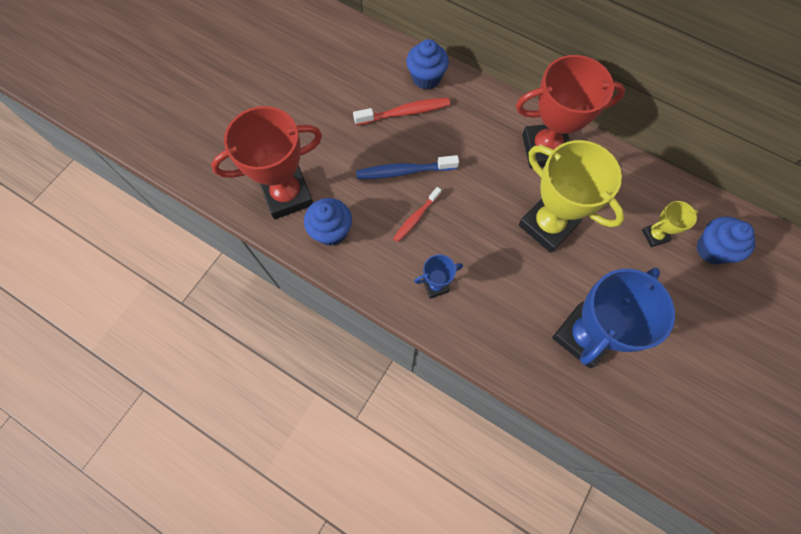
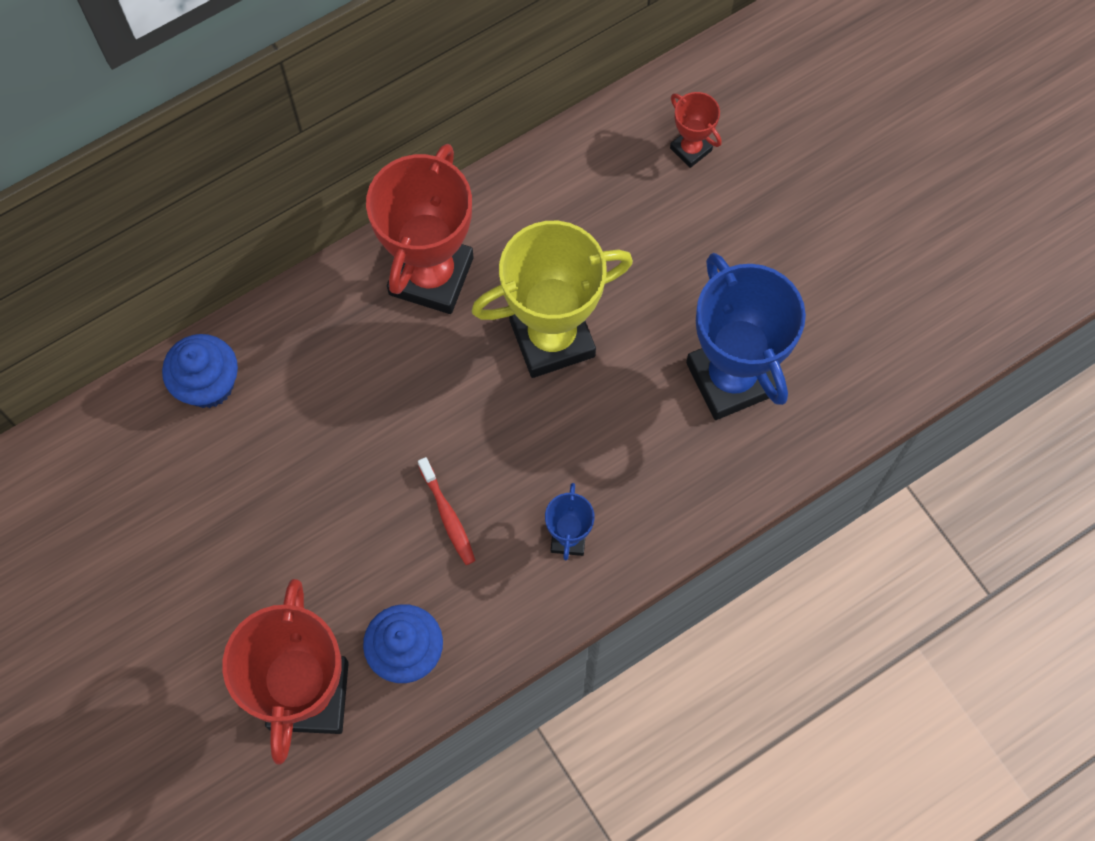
camera: 65 degrees left, 0 degrees up
(403, 171) = (360, 498): blue toothbrush -> none
(405, 112) = (256, 447): red toothbrush -> none
(654, 235) = (637, 208): yellow trophy -> none
(712, 249) = (690, 149): blue cupcake -> red trophy

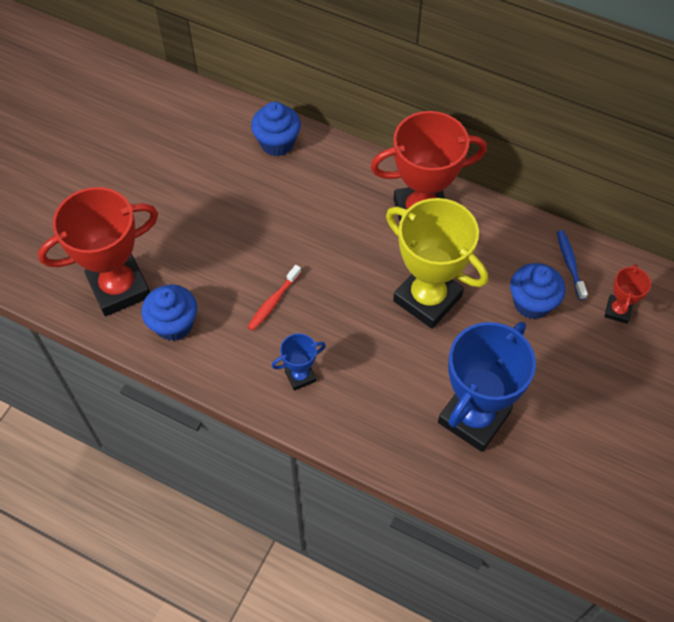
camera: 60 degrees right, 10 degrees down
(601, 158) = (570, 263): none -> blue toothbrush
(627, 230) = (532, 303): none -> blue cupcake

